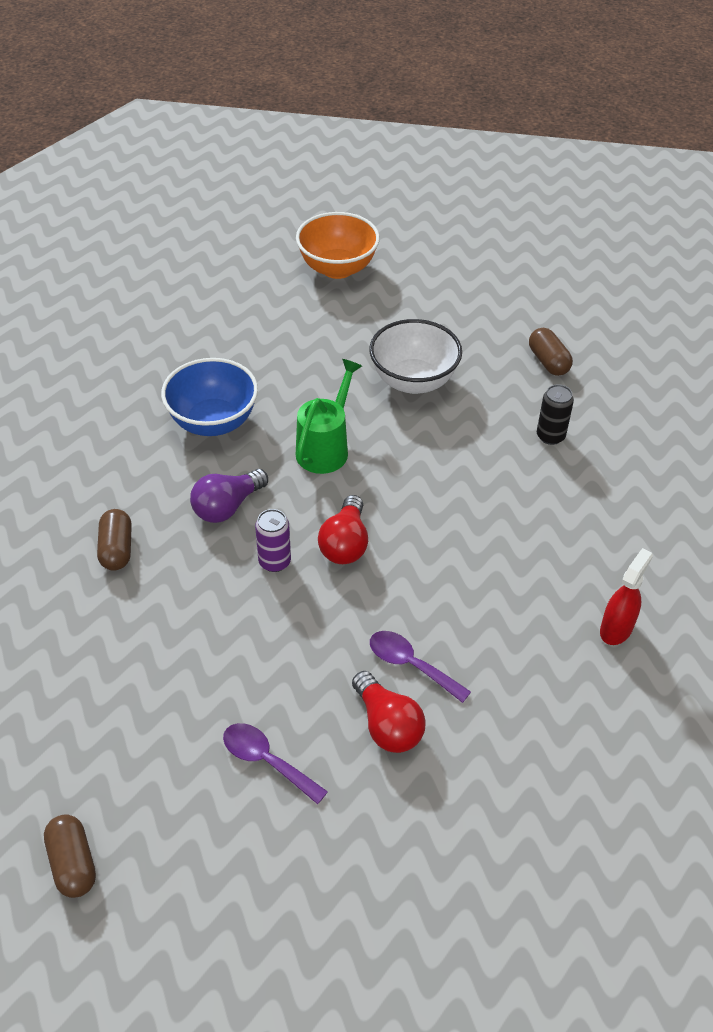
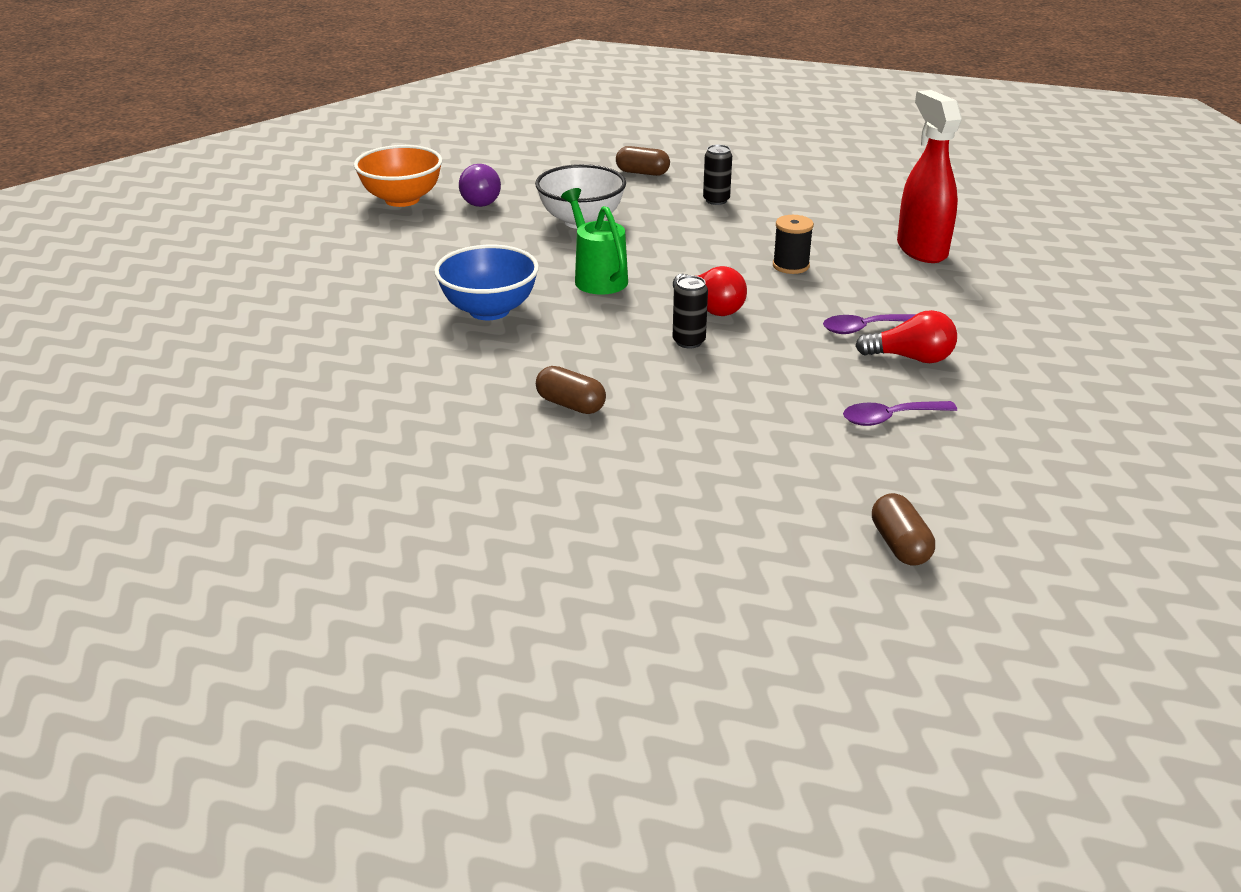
camera: 50 degrees left, 15 degrees down
(73, 863) = (900, 545): brown capsule -> brown capsule turned 60 degrees clockwise
(227, 507) = (598, 339): purple light bulb -> purple light bulb (481, 200)
(274, 562) = (689, 341): purple can -> black can
(477, 553) = (790, 266): none -> black spool
(616, 629) = (921, 249): red spray bottle -> red spray bottle, size x1.75

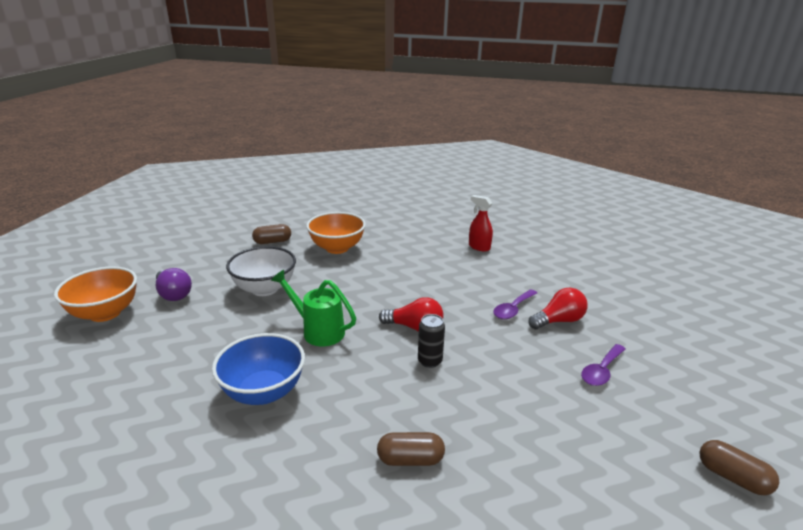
camera: 35 degrees left, 5 degrees down
(716, 200) = (337, 248): black can -> orange bowl
(790, 266) = (426, 280): black spool -> none
(921, 249) = (479, 247): red spray bottle -> red spray bottle, size x0.57

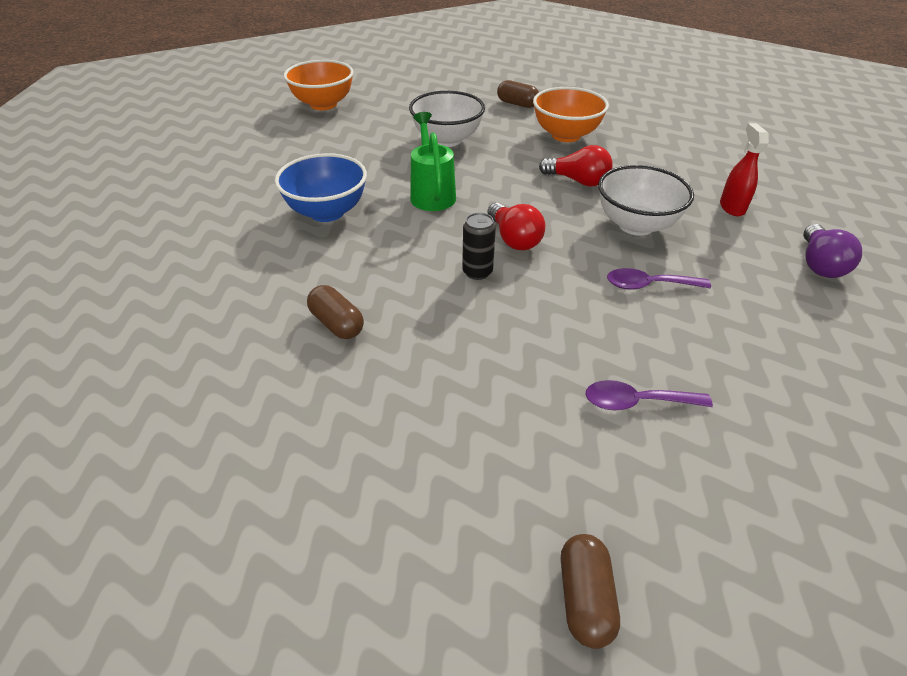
camera: 50 degrees right, 15 degrees up
(173, 294) = (380, 112): purple light bulb -> purple light bulb (819, 264)
(457, 281) = (636, 225): none -> white bowl
(558, 321) = (683, 328): red light bulb -> red light bulb (578, 181)

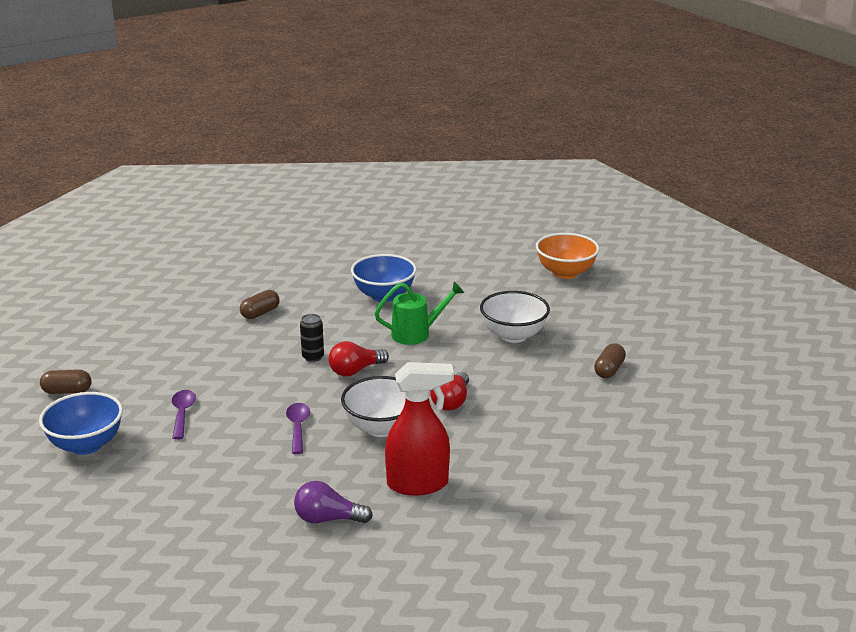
camera: 85 degrees right, 15 degrees down
(565, 135) = (543, 397): orange bowl -> none
(732, 207) = (418, 484): red spray bottle -> red spray bottle, size x1.75
(759, 532) = (86, 445): none -> blue bowl

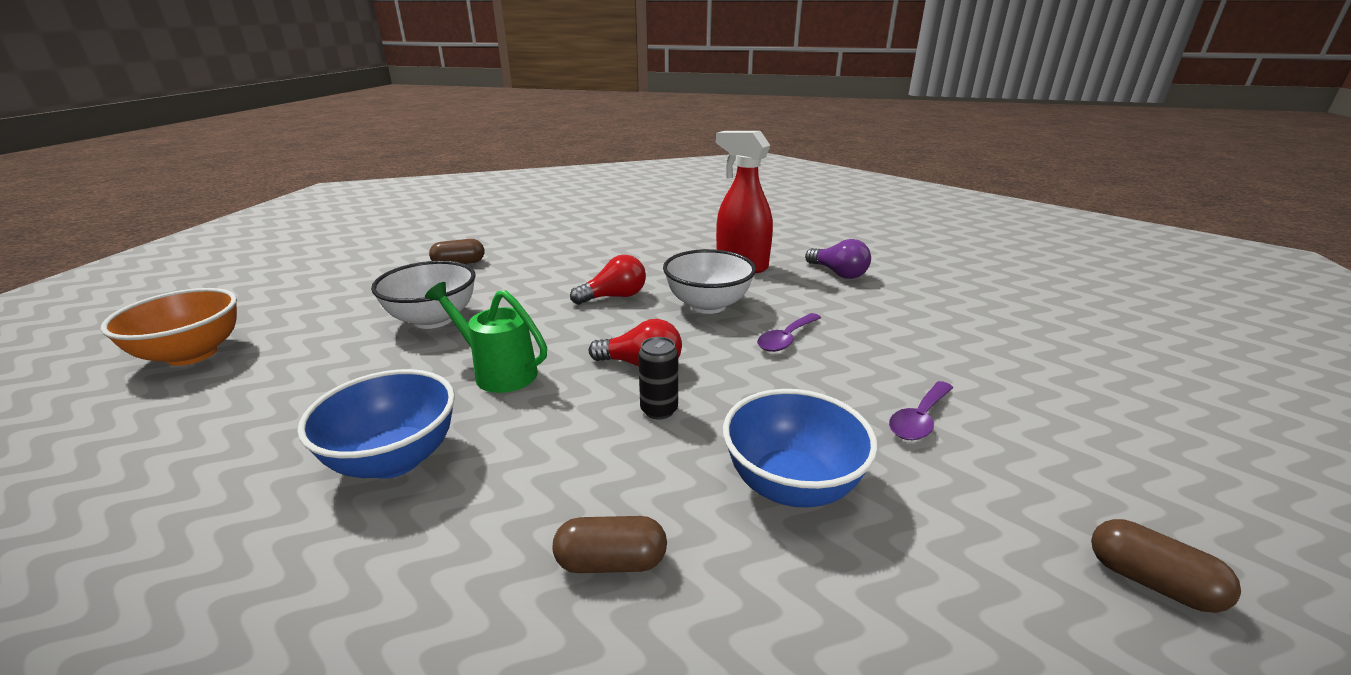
camera: 135 degrees left, 0 degrees up
(86, 445) = (1095, 441): blue bowl -> blue bowl (791, 485)

